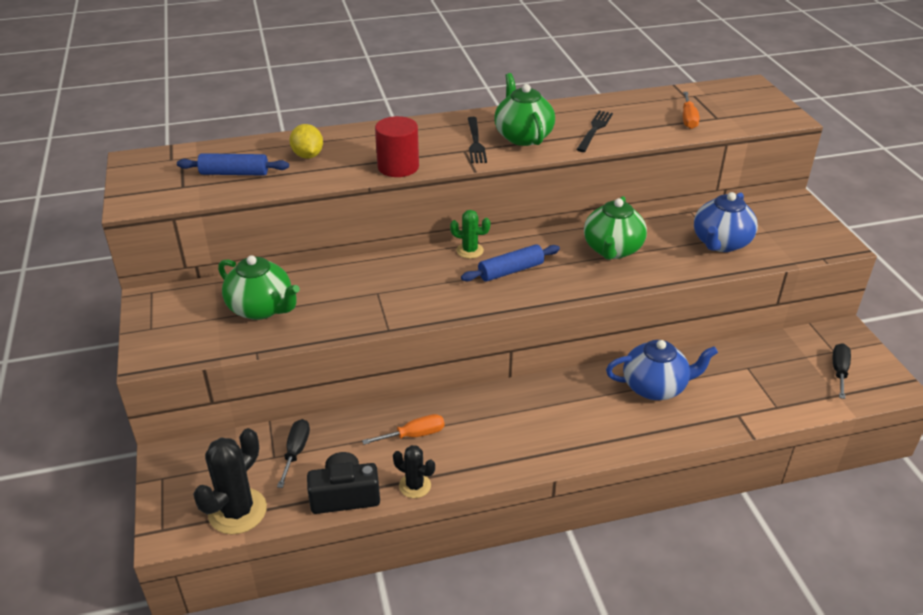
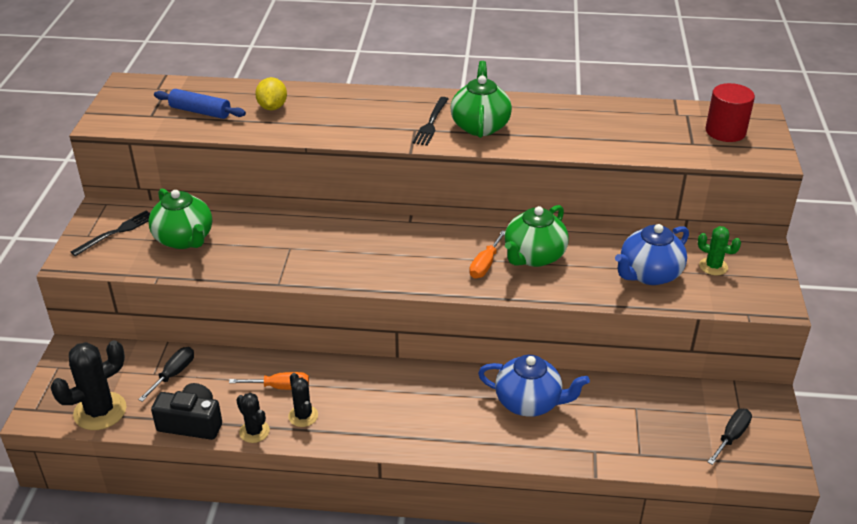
camera: 20 degrees right, 0 degrees up
(398, 167) = (344, 133): red cylinder -> red cylinder (725, 131)
(454, 457) = (303, 416): none -> black cactus
(470, 251) = (397, 227): green cactus -> green cactus (713, 266)
(511, 271) = (422, 255): blue rolling pin -> none
(594, 130) = (555, 132): black fork -> black fork (116, 232)
(688, 119) = (661, 139): orange screwdriver -> orange screwdriver (485, 264)

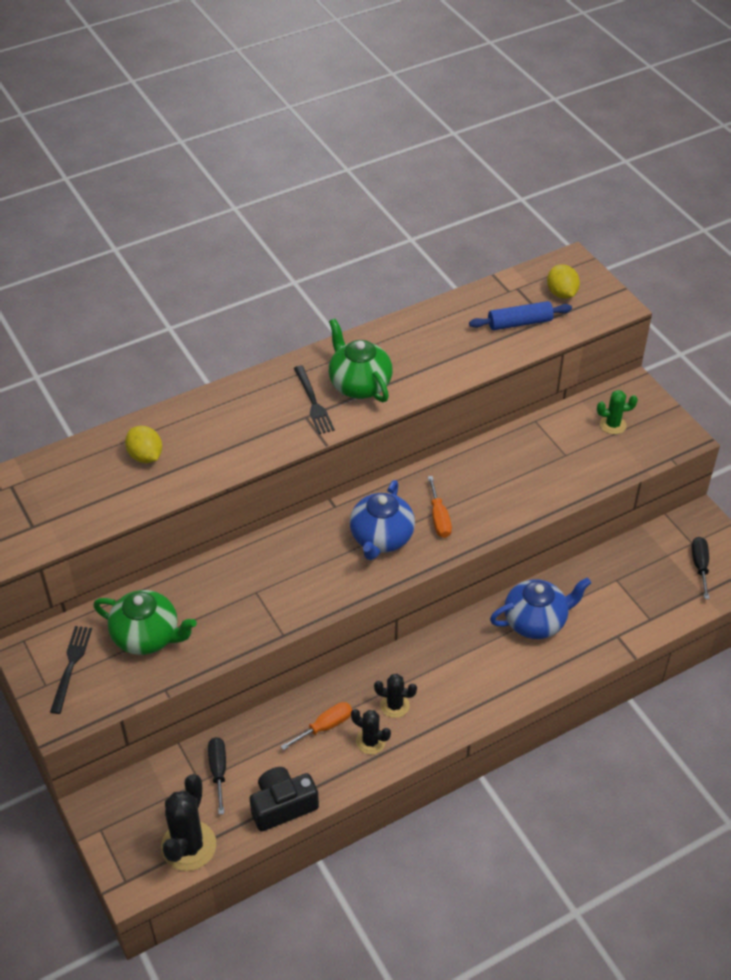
camera: 35 degrees left, 10 degrees up
(200, 112) = (78, 497): blue rolling pin -> blue rolling pin (519, 323)
(254, 431) = (344, 780): black cactus -> black cactus (394, 705)
(534, 256) = (470, 488): green teapot -> none
(649, 274) = (572, 458): blue teapot -> blue teapot (381, 538)
(725, 131) = (561, 293): red cylinder -> yellow lemon

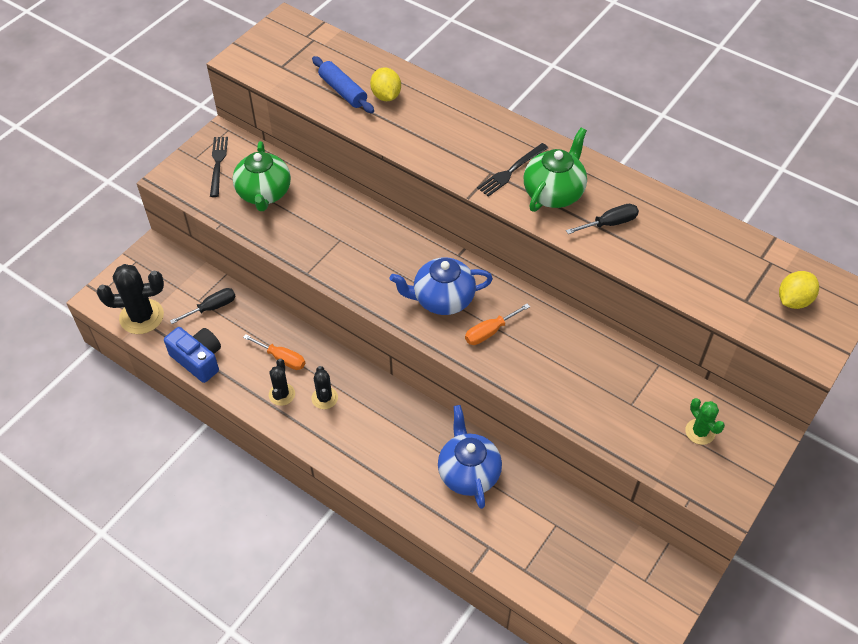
camera: 65 degrees right, 5 degrees up
(71, 665) = (218, 164): black fork -> black fork turned 75 degrees counterclockwise
(145, 456) = (386, 96): yellow lemon -> yellow lemon turned 45 degrees counterclockwise
(282, 805) = (198, 359): black camera -> blue camera
(519, 323) = (723, 280): blue rolling pin -> blue rolling pin (343, 91)
(536, 621) = (468, 473): blue teapot -> blue teapot turned 150 degrees counterclockwise
(700, 566) = (619, 597): black screwdriver -> black screwdriver (609, 223)

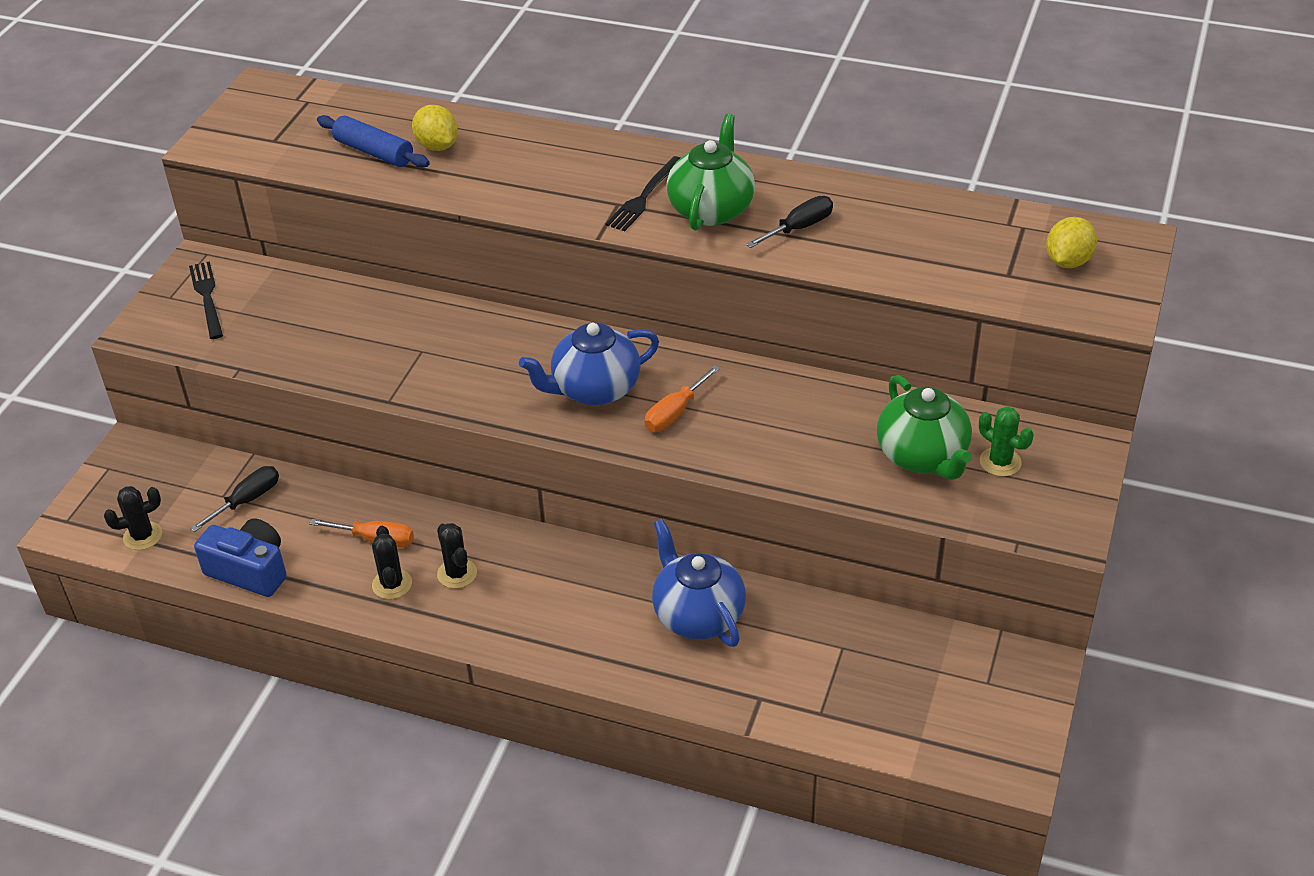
camera: 15 degrees left, 10 degrees down
(141, 317) = (142, 536): black cactus -> black cactus, size x0.57
(264, 194) = (290, 319): green teapot -> green teapot (923, 457)

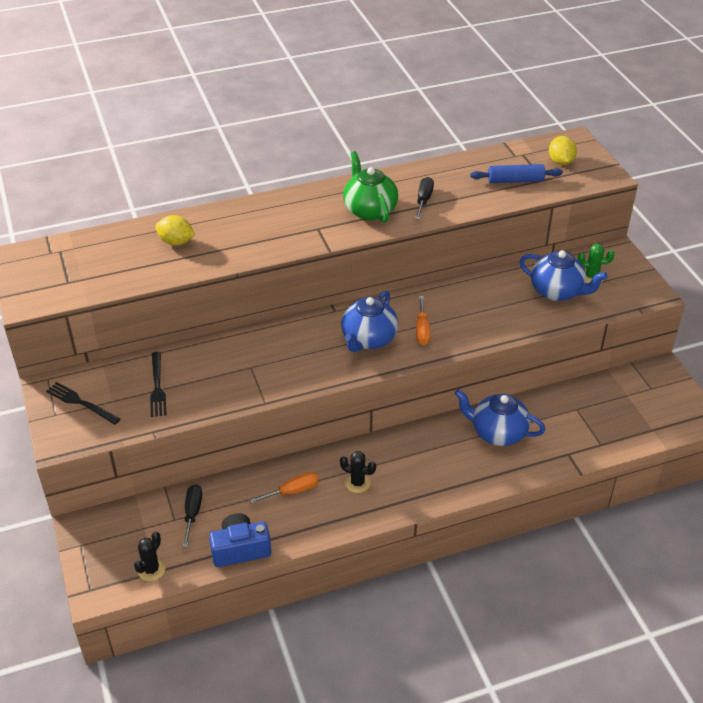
camera: 40 degrees left, 0 degrees up
(374, 152) = (142, 261): blue rolling pin -> blue rolling pin (515, 180)
(392, 584) = (329, 508): black cactus -> none
(644, 196) = (327, 219): black fork -> black fork (157, 387)
(923, 457) = (557, 291): green teapot -> blue teapot

